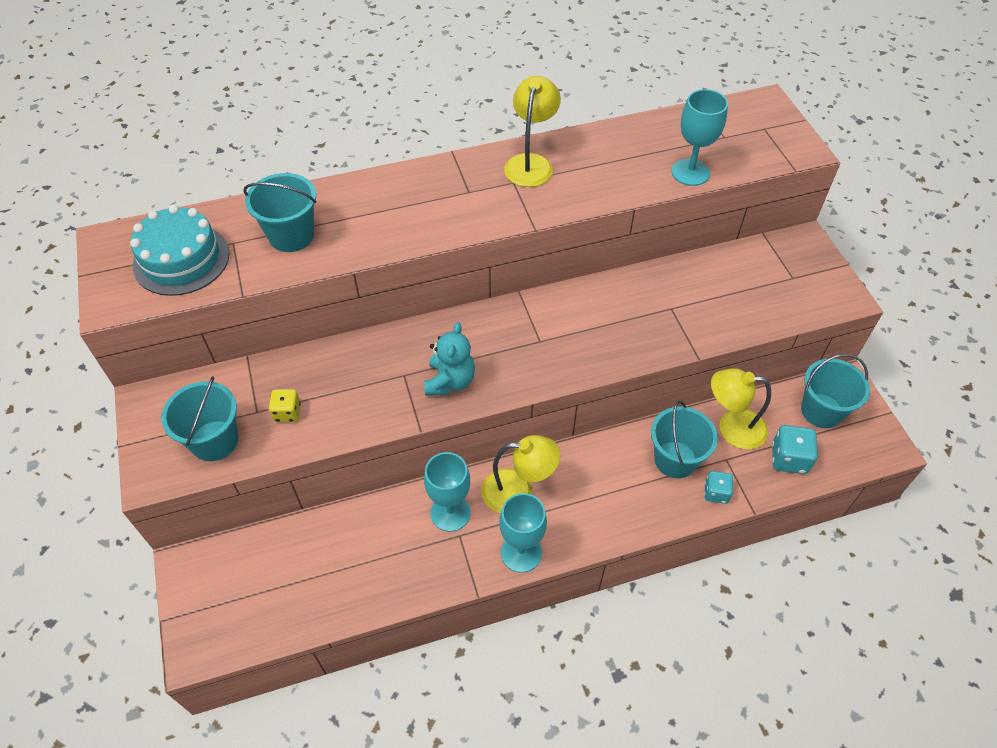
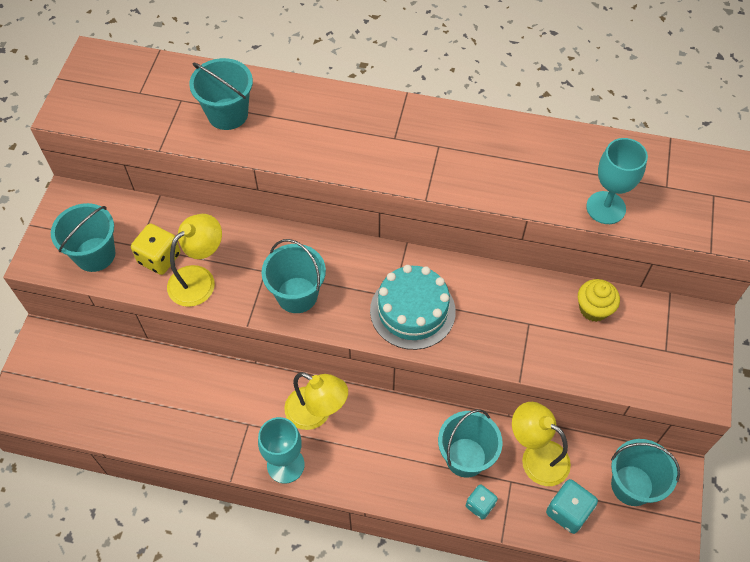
camera: 30 degrees right, 5 degrees up
(181, 259) = (135, 97): turquoise cake -> turquoise cake (412, 311)
(287, 412) = (159, 258): yellow dice -> yellow dice, size x1.53
(450, 381) = (297, 295): turquoise teddy bear -> turquoise bucket
(450, 513) = (253, 402): turquoise goblet -> none
(531, 163) = (467, 134): yellow lamp -> yellow lamp (199, 279)
(714, 272) = (593, 309): none -> yellow cupcake

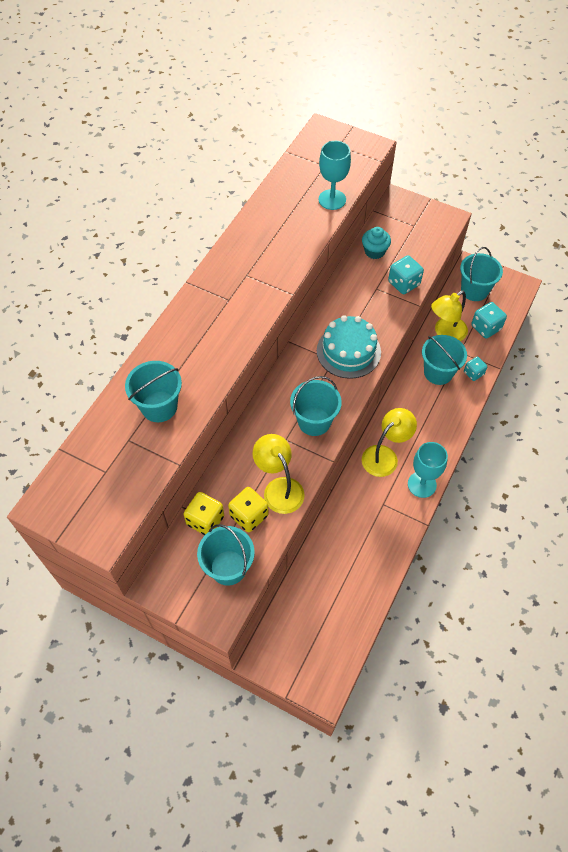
camera: 75 degrees left, 0 degrees up
(147, 220) = (205, 520): none -> yellow dice
(551, 355) = (404, 283): none -> turquoise dice
(593, 309) = (374, 251): yellow cupcake -> turquoise cupcake

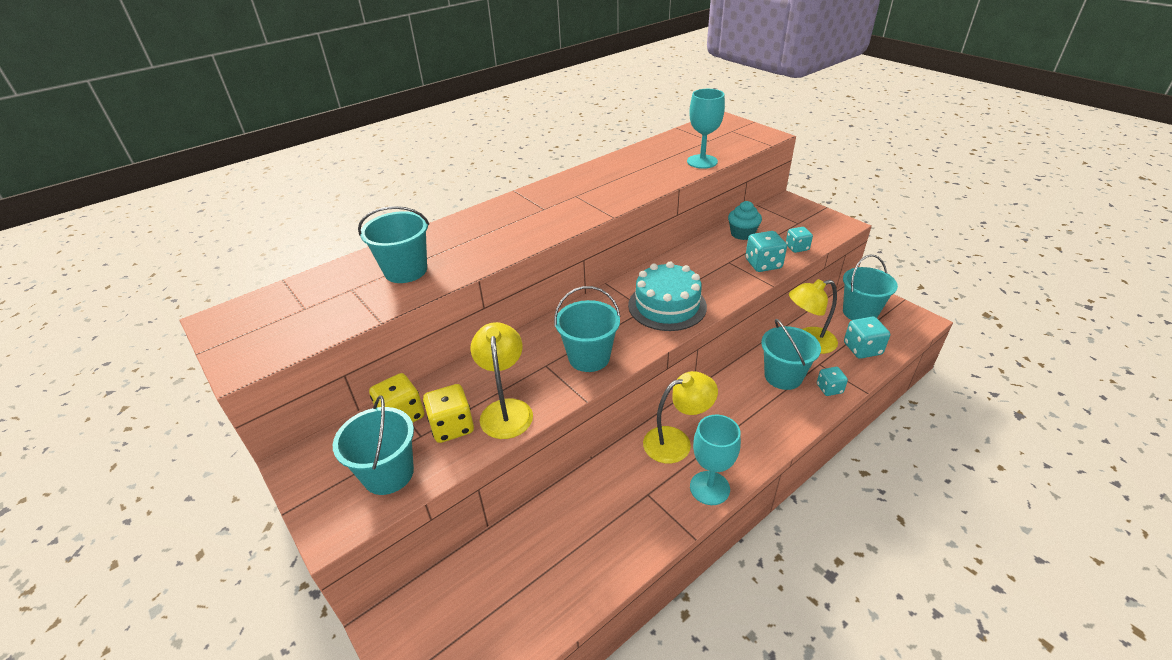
camera: 25 degrees right, 20 degrees down
(423, 256) = (797, 248): none -> turquoise dice

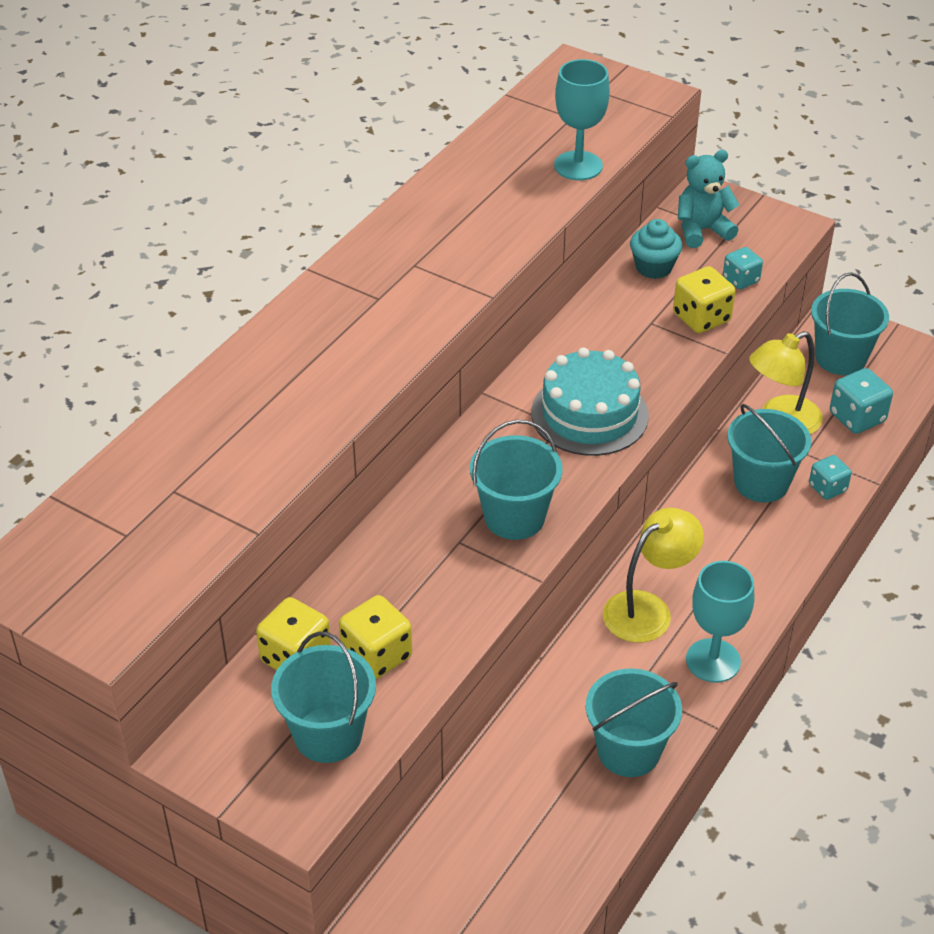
camera: 20 degrees left, 5 degrees up
(406, 270) = (234, 445): turquoise bucket -> turquoise bucket (628, 751)
(506, 409) = (437, 616): yellow lamp -> none
(763, 264) = (701, 318): turquoise dice -> yellow dice
(780, 219) = (702, 230): none -> turquoise teddy bear

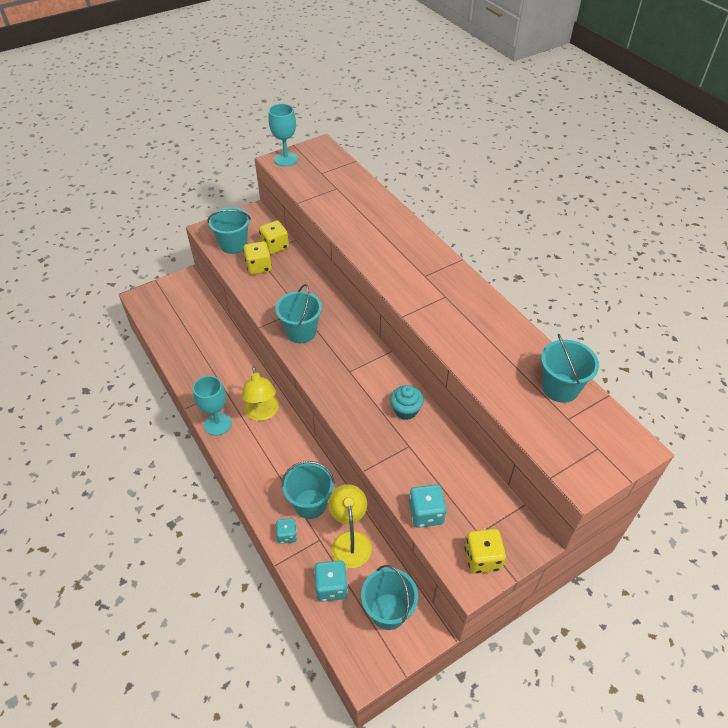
camera: 115 degrees right, 5 degrees up
(578, 166) = (508, 399): turquoise goblet -> turquoise goblet (286, 159)
(589, 414) = (350, 386): turquoise cake -> none
(628, 751) = (197, 373): turquoise bucket -> turquoise bucket (560, 388)
(653, 267) = (460, 471): turquoise cupcake -> turquoise cupcake (406, 410)
(701, 318) = (400, 473): yellow dice -> yellow dice (482, 558)
(702, 230) = (487, 518): turquoise teddy bear -> none
(741, 280) = (426, 514): turquoise dice -> turquoise dice, size x1.53

